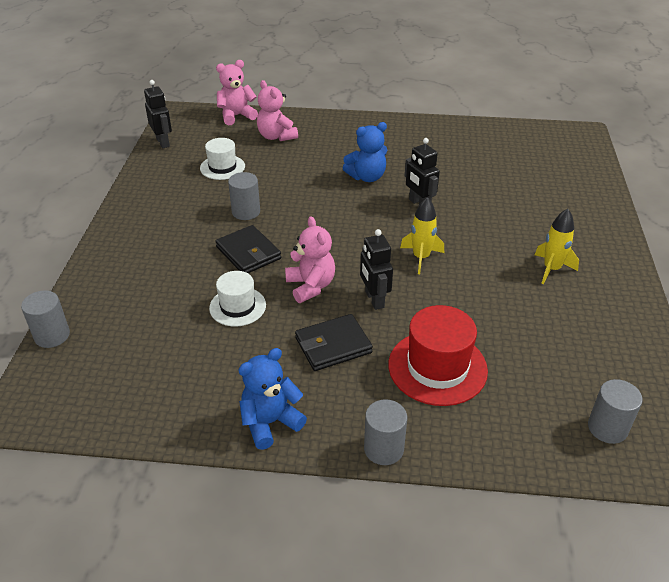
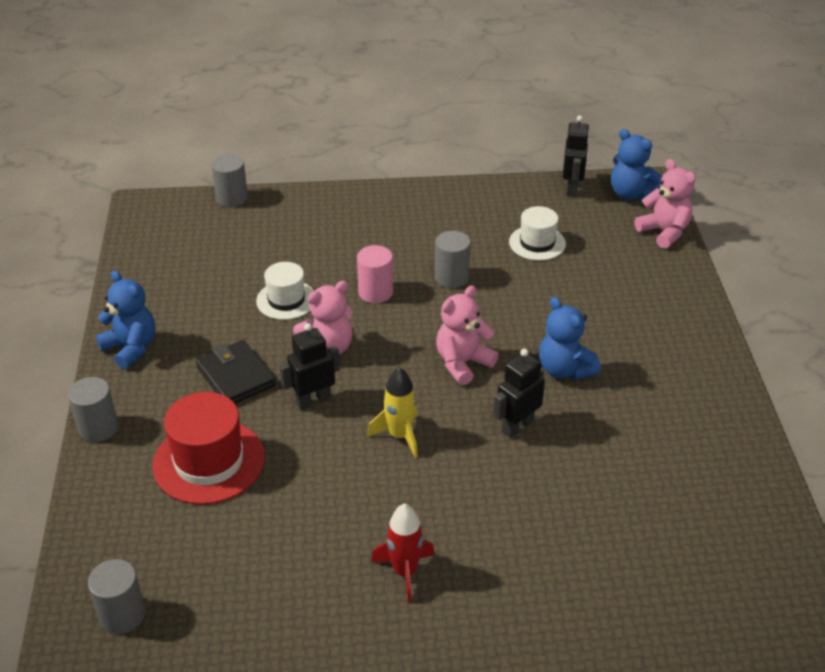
camera: 80 degrees right, 0 degrees up
(163, 142) = (572, 188): black robot -> black robot turned 45 degrees counterclockwise
(185, 120) = (630, 194): none -> blue teddy bear
(248, 253) = (375, 292): black wallet -> pink cylinder
(276, 136) = (629, 274): pink teddy bear -> pink teddy bear (462, 363)
(551, 269) = (405, 572): yellow rocket -> red rocket

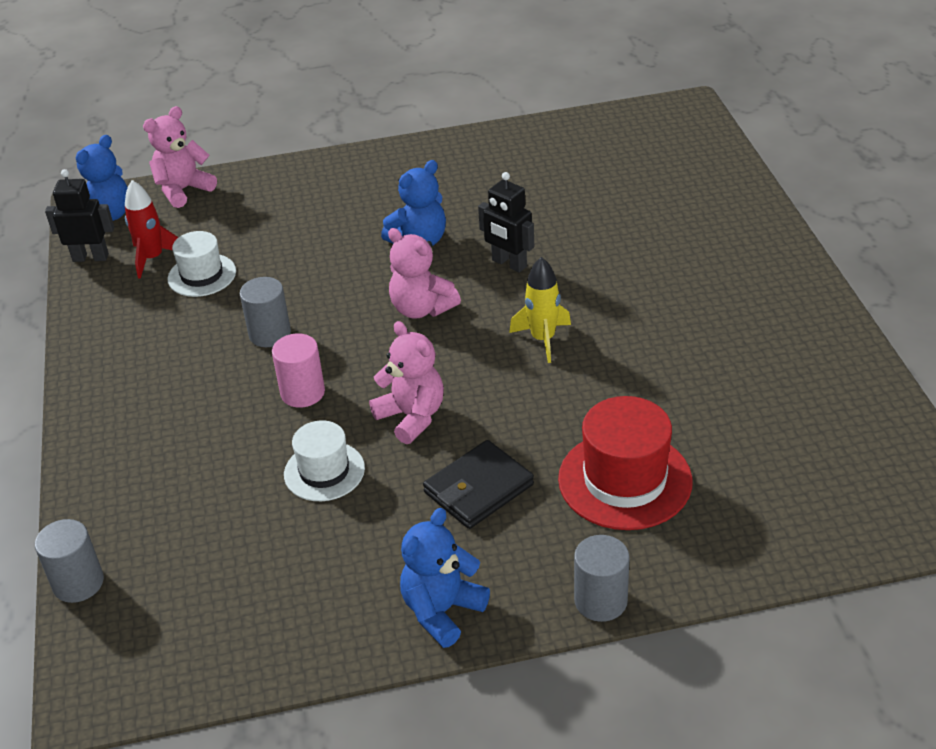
camera: 95 degrees left, 0 degrees up
(122, 614) = (857, 497): grey cylinder -> none
(313, 401) = (505, 413): black robot -> none
(405, 572) = (717, 312): red rocket -> red rocket (153, 258)

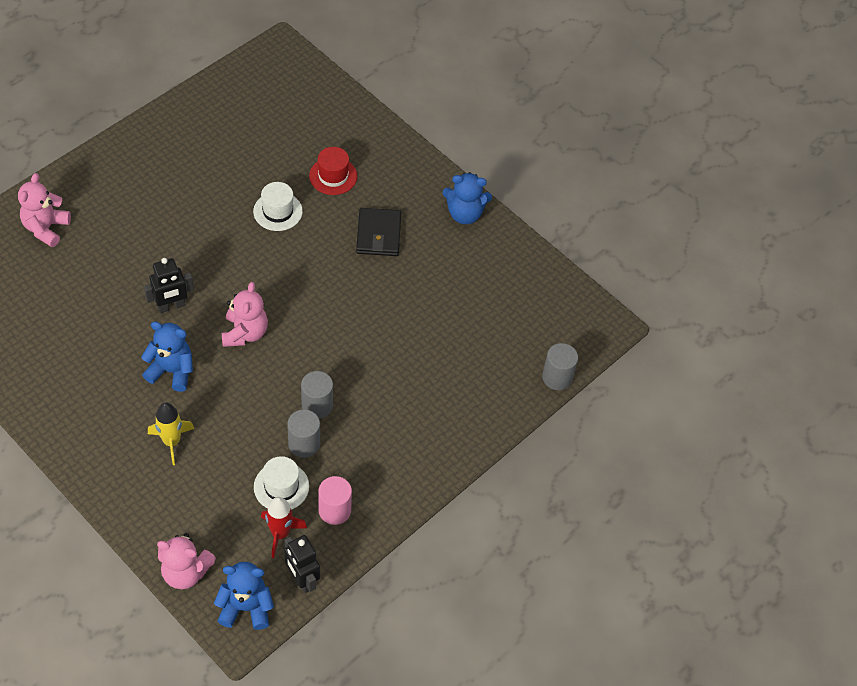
camera: 130 degrees left, 15 degrees up
(302, 392) = (358, 356): pink cylinder -> pink cylinder (334, 510)
(324, 471) = (411, 310): white hat -> white hat (278, 211)
(412, 417) = (344, 290): pink teddy bear -> pink teddy bear (46, 228)
(478, 488) = (378, 234): black wallet -> black wallet turned 75 degrees clockwise
(509, 264) = (171, 306): black robot -> black robot turned 60 degrees clockwise
(543, 339) = (239, 256): yellow rocket -> yellow rocket (172, 442)
(600, 601) = (417, 157): grey cylinder -> grey cylinder (304, 444)
(625, 480) = (333, 176): red hat -> red hat, size x0.62

